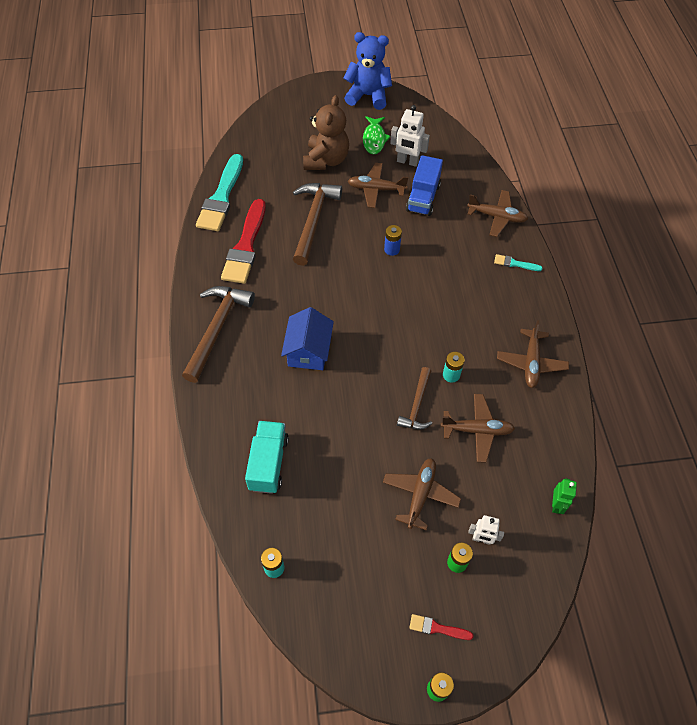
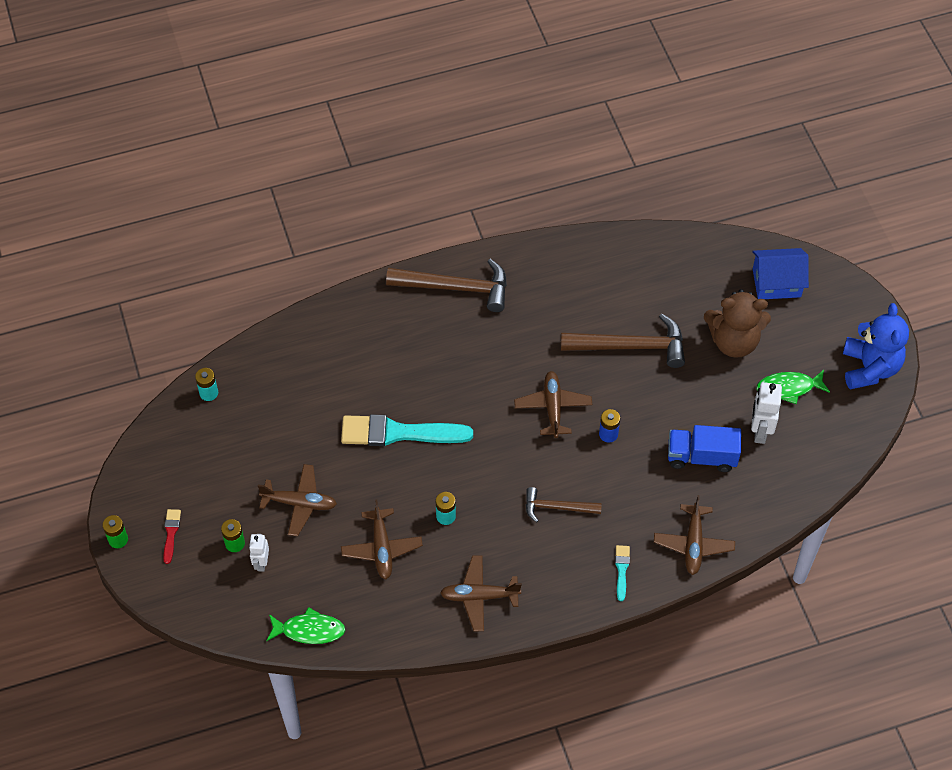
camera: 80 degrees right, 0 degrees up
(221, 197) = (640, 248): turquoise brush -> turquoise brush (399, 433)
(245, 246) = (573, 288): red brush -> none
(268, 463) = (310, 367): turquoise truck -> none
(308, 351) = (447, 376): blue house -> blue house (776, 283)
(376, 189) = (700, 403): brown plane -> brown plane (553, 407)
(417, 405) = (401, 488): brown hammer -> brown hammer (557, 507)
(556, 505) = (309, 630): green robot -> green fish

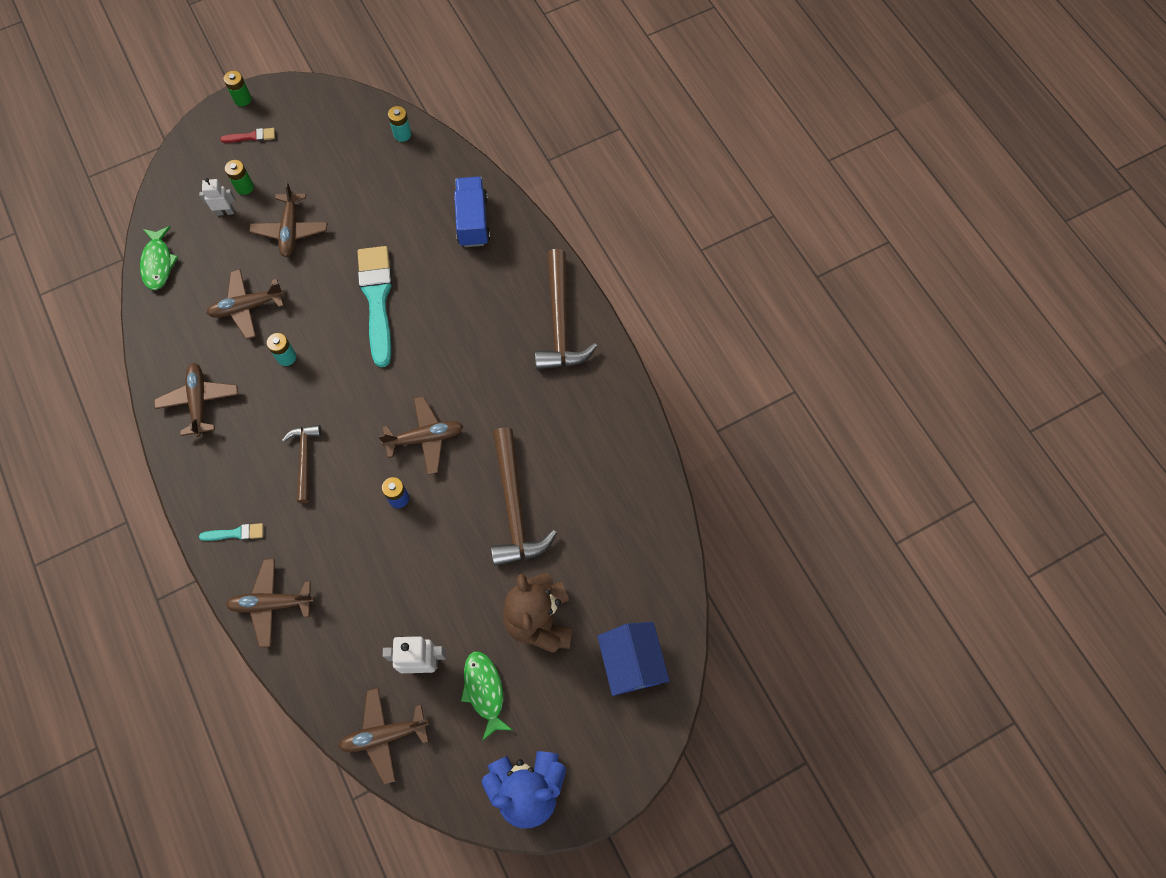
camera: 80 degrees right, 10 degrees up
(701, 457) = (381, 600): blue truck -> blue truck (473, 221)
(818, 465) = (384, 735): none -> brown plane

